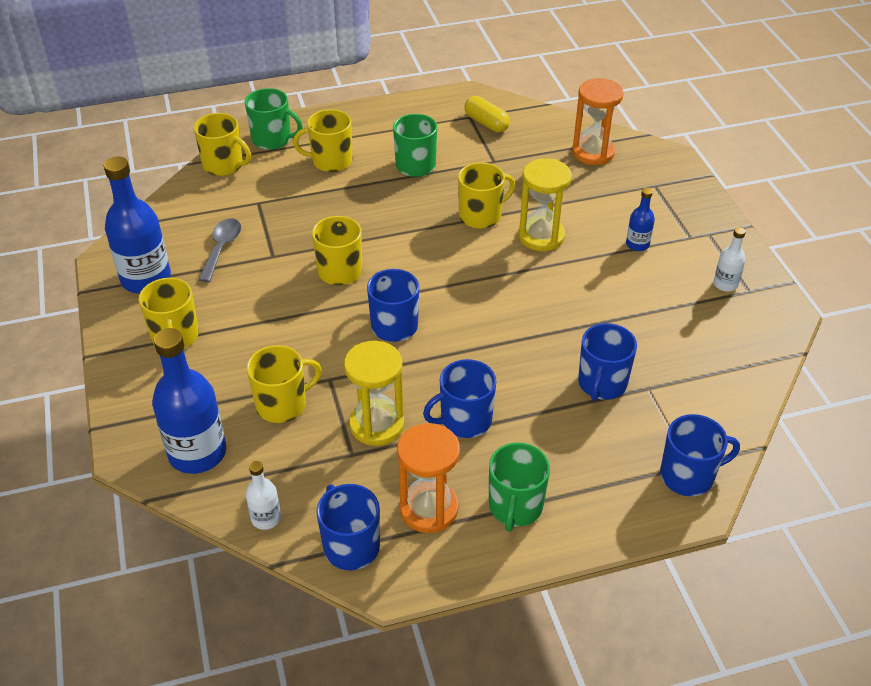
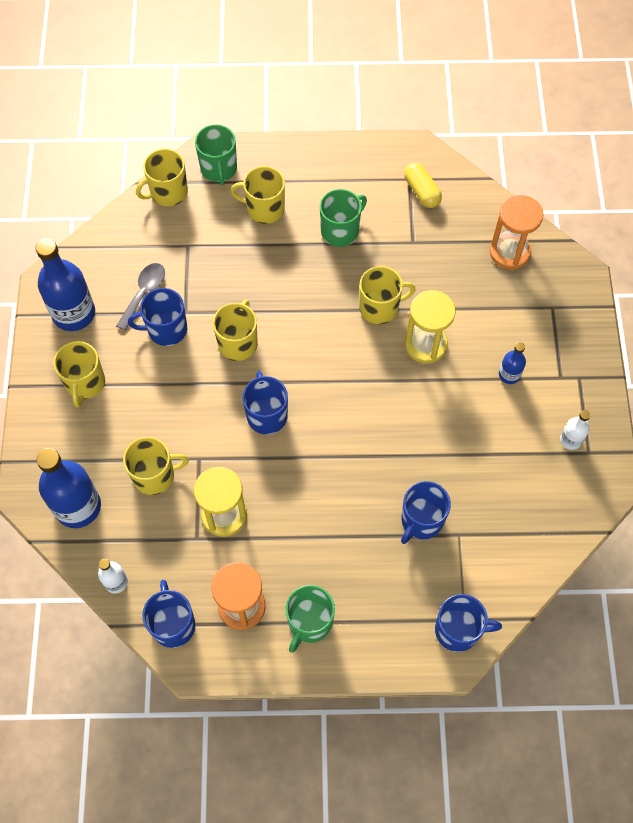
camera: 15 degrees right, 20 degrees up
(224, 165) = (168, 192): yellow mug -> yellow mug turned 105 degrees clockwise
(272, 139) = (219, 169): green mug -> green mug turned 45 degrees clockwise
(464, 420) = (296, 529): blue mug -> blue mug (166, 329)

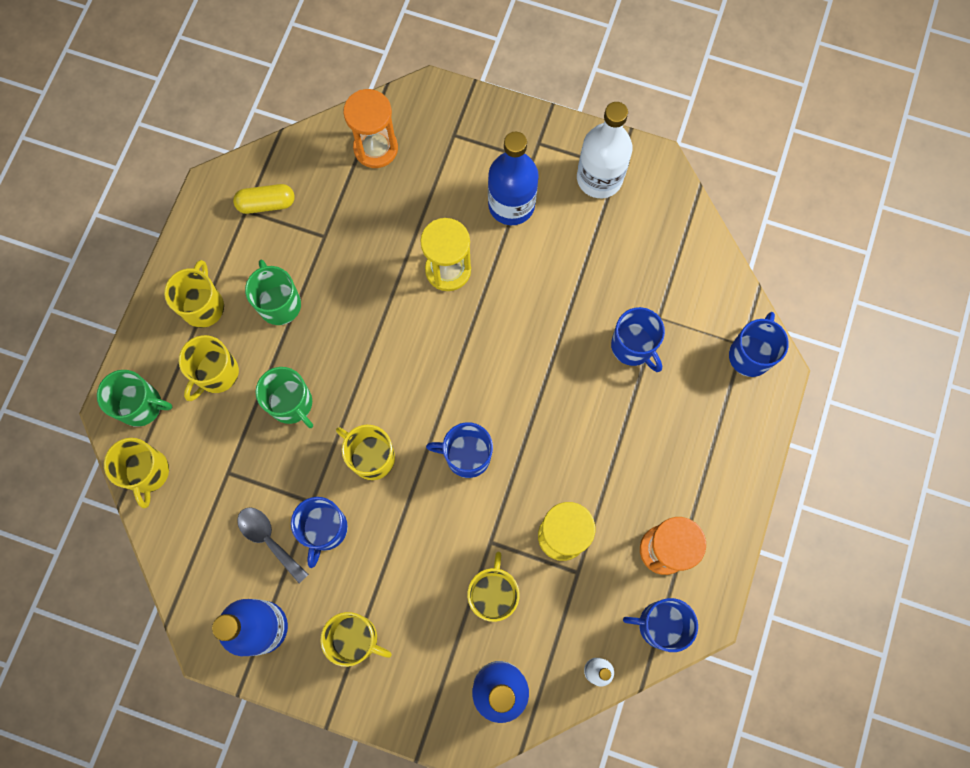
camera: 70 degrees left, 10 degrees up
(309, 622) = (700, 489): green mug -> green mug (291, 403)
(380, 307) = (388, 298): yellow mug -> yellow mug (203, 306)
(509, 375) = (511, 205): blue bottle -> blue bottle, size x2.04
(570, 440) = (599, 178): white bottle -> white bottle, size x2.04

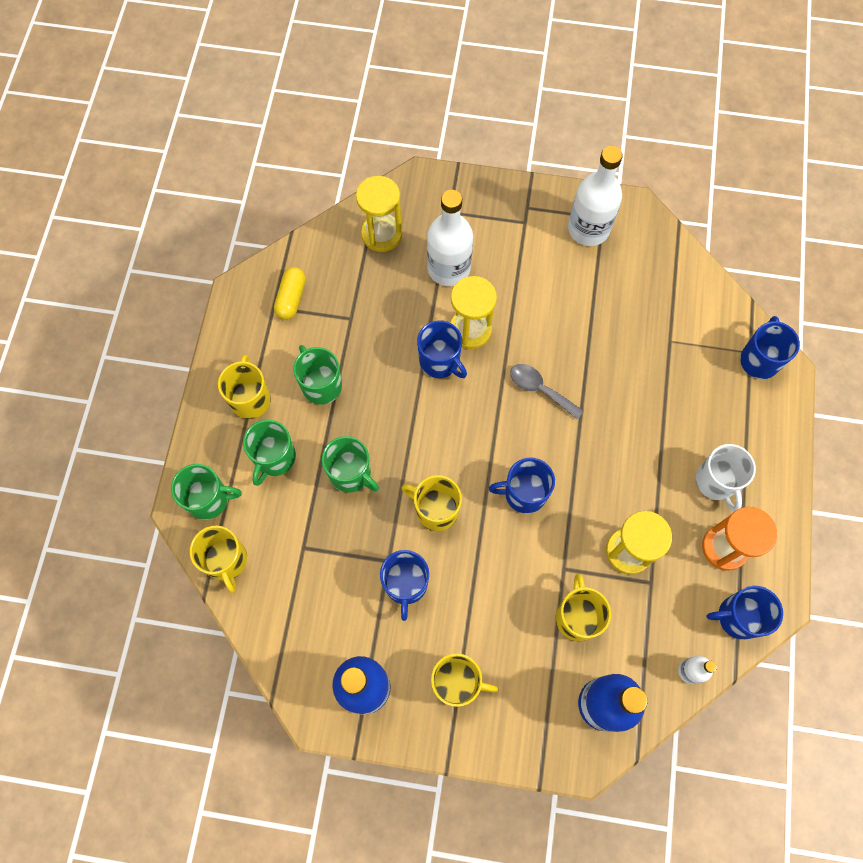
camera: 10 degrees left, 5 degrees down
(216, 373) = (274, 458): yellow mug -> green mug
(266, 204) = (291, 298): yellow capsule -> yellow capsule turned 60 degrees counterclockwise
(268, 539) = (354, 603): grey spoon -> grey spoon (539, 389)
(376, 148) = (382, 234): orange hourglass -> yellow hourglass
(439, 198) = (449, 268): none -> white bottle
(511, 205) = (515, 264): blue bottle -> none
(633, 346) = (653, 370): blue mug -> blue mug (440, 361)
(671, 478) = (716, 482): none -> white mug

